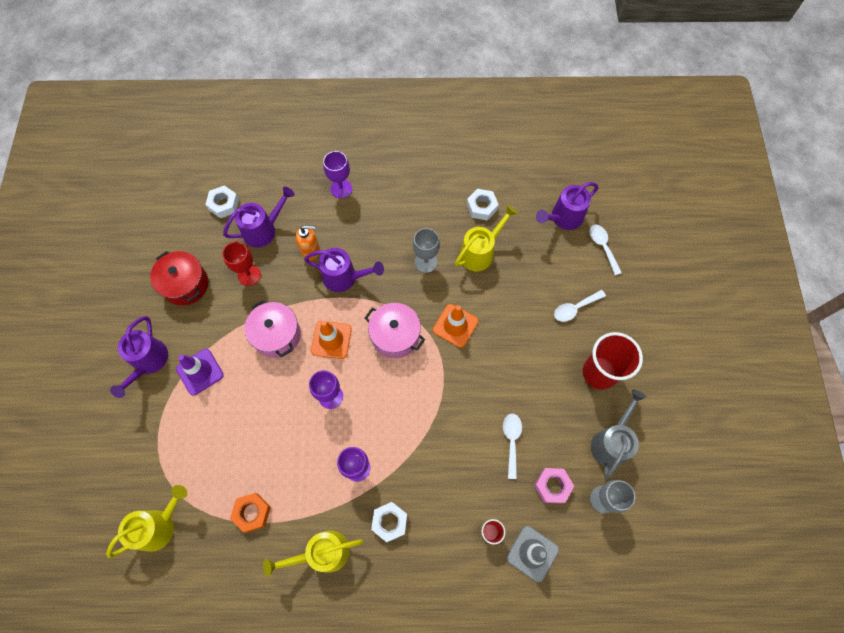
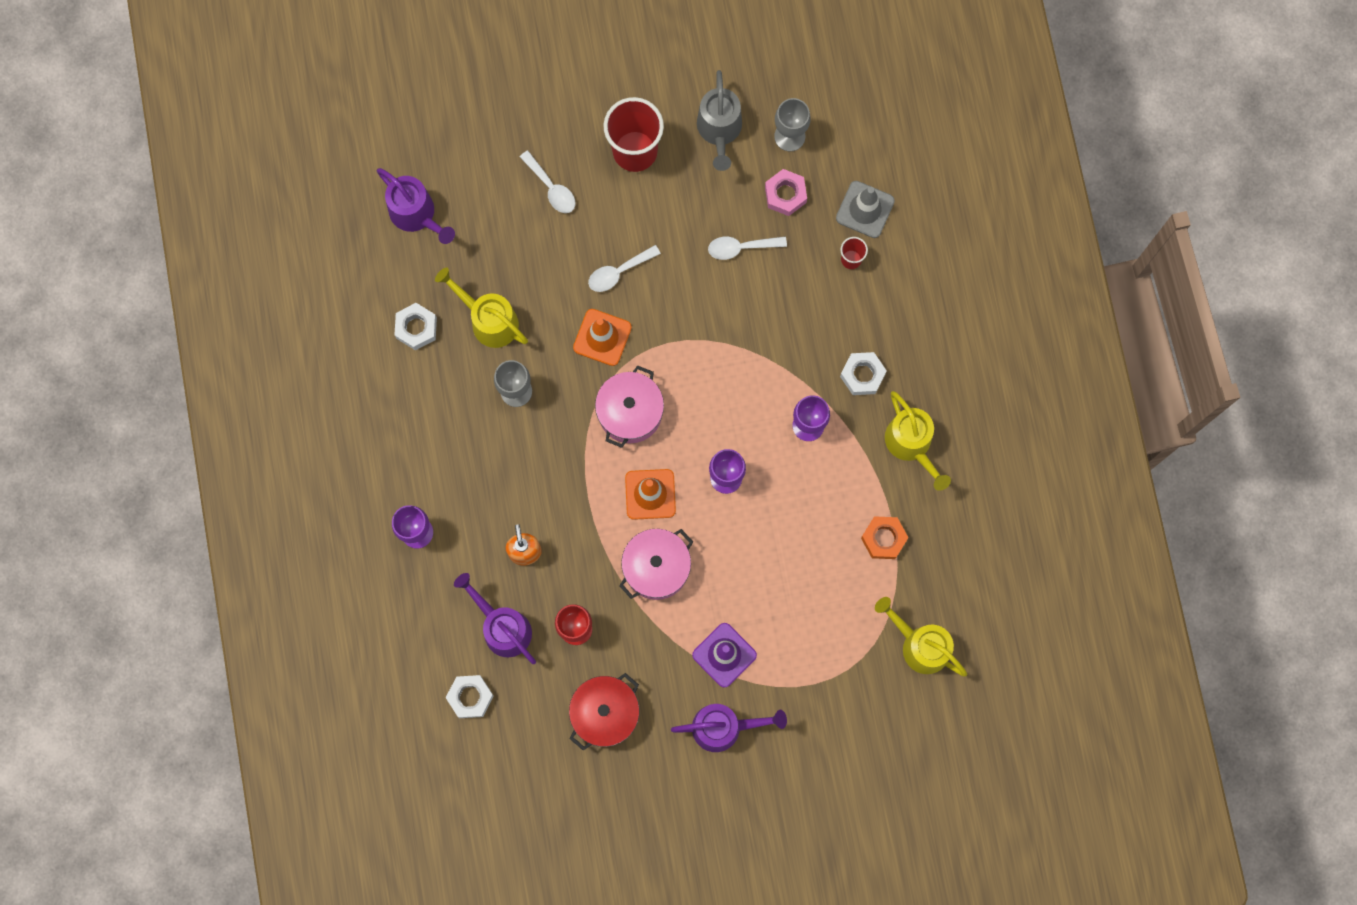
camera: 100 degrees left, 10 degrees up
(345, 278) = (558, 496): purple watering can -> none
(602, 247) = (454, 159): white spoon -> white spoon (619, 272)
(611, 441) = (719, 131): grey watering can -> grey watering can turned 105 degrees counterclockwise

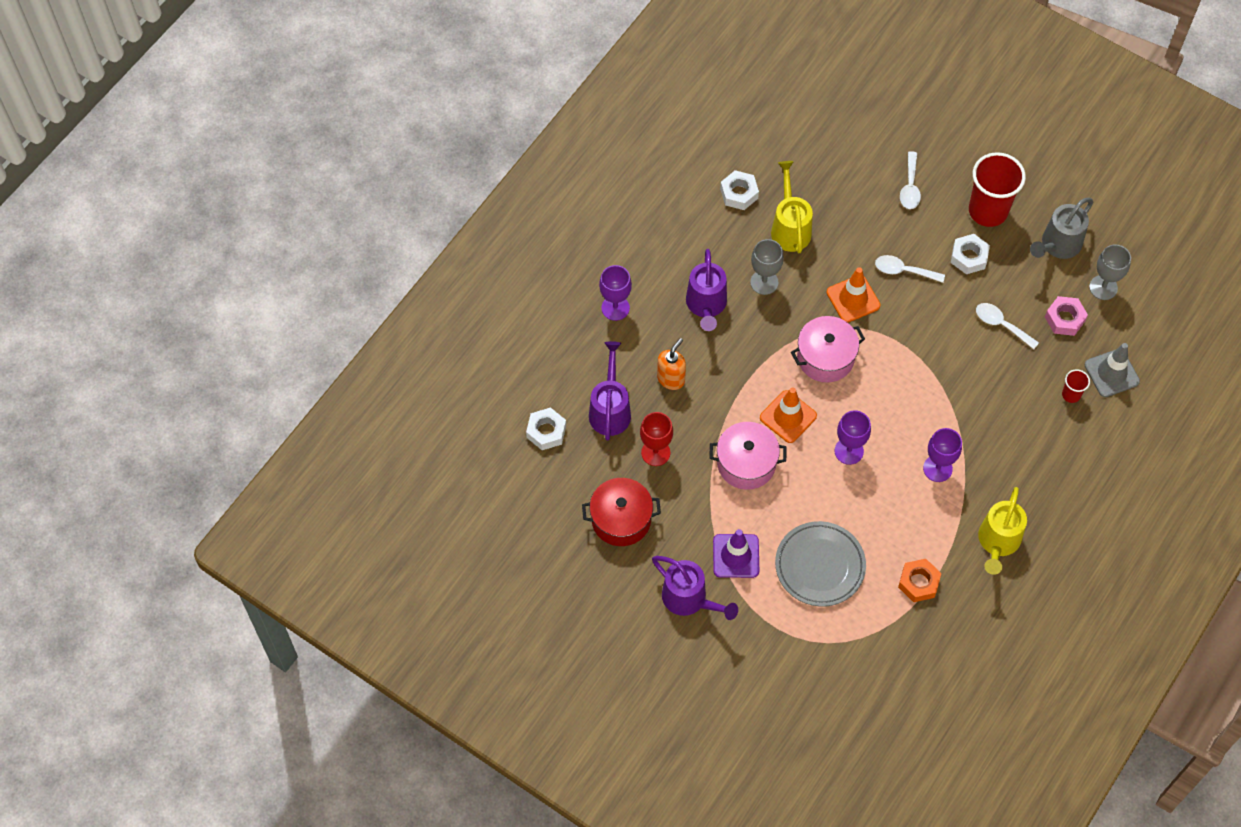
camera: 45 degrees right, 15 degrees down
(417, 215) = (807, 132): purple watering can -> purple watering can (706, 306)
(796, 599) = (820, 566): none -> grey plate
(862, 375) = (1007, 470): white nut -> white nut (969, 257)
(919, 644) = (875, 670): yellow watering can -> none

